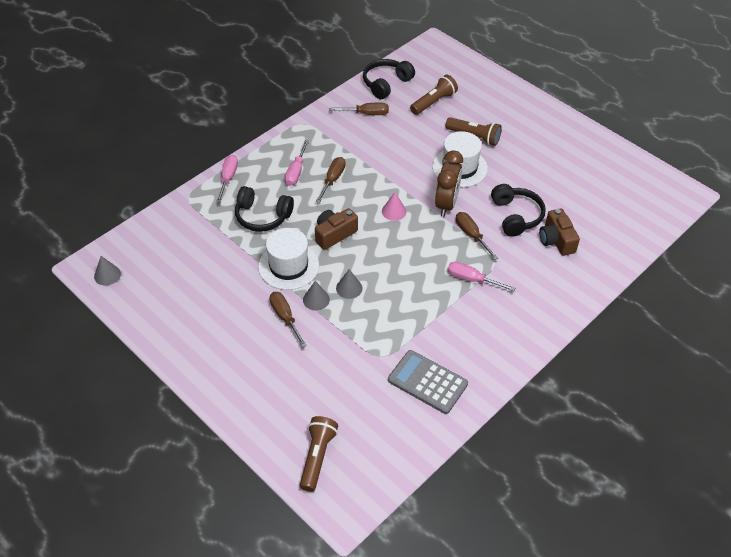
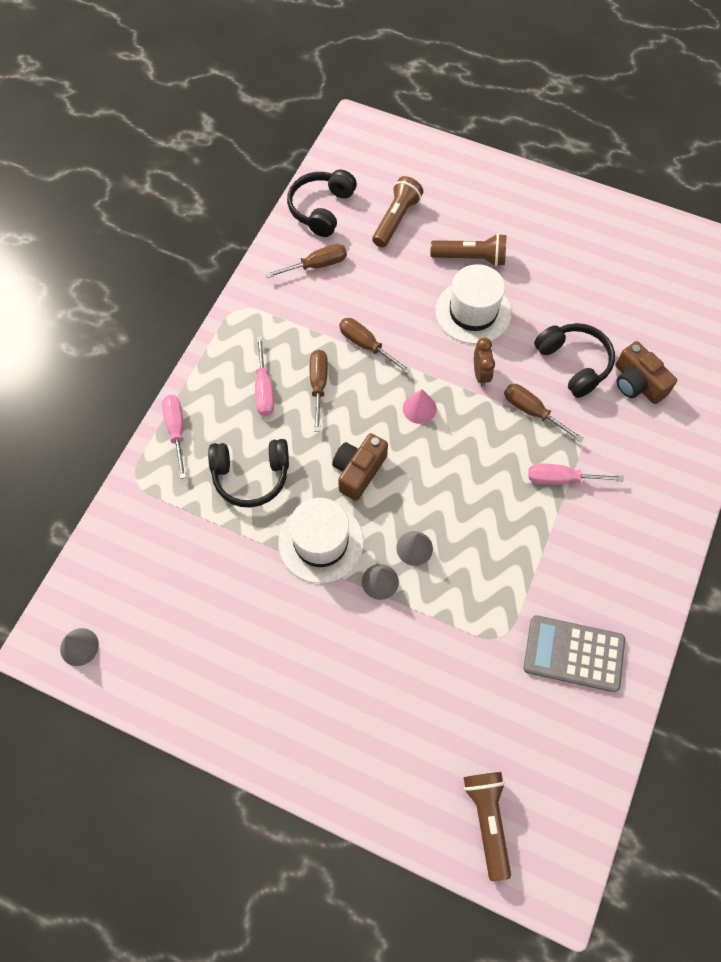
camera: 20 degrees left, 15 degrees up
(285, 318) = (353, 625): brown screwdriver -> brown screwdriver (366, 345)
(446, 204) = (481, 374): brown clock -> brown clock, size x0.57

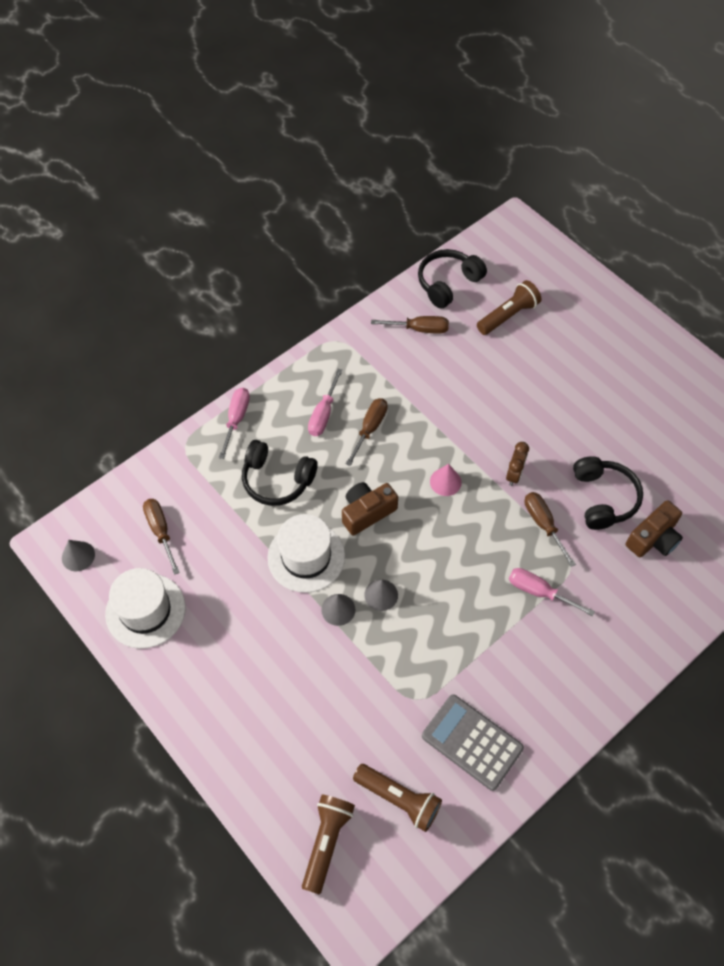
camera: 25 degrees right, 5 degrees down
(366, 345) = (427, 412): brown screwdriver -> brown screwdriver (161, 531)
(471, 258) = (558, 372): brown flashlight -> brown flashlight (399, 799)
(473, 312) = (535, 419): white hat -> white hat (145, 610)
(637, 383) = (653, 538): brown camera -> brown camera turned 120 degrees counterclockwise

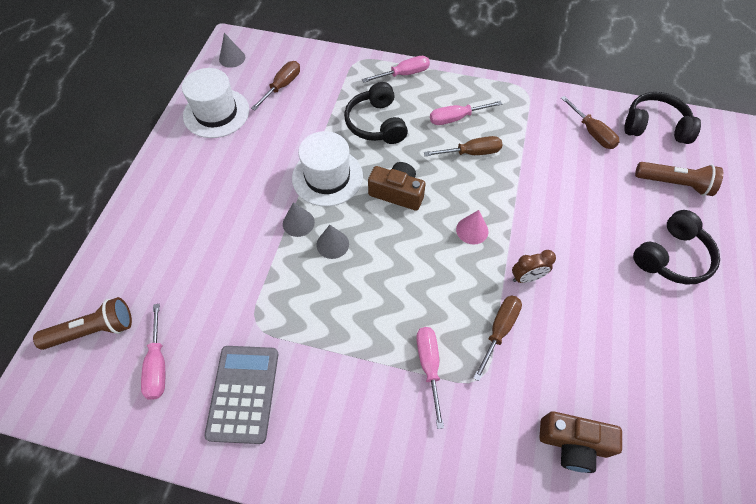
camera: 55 degrees right, 0 degrees up
(399, 799) = (158, 364): brown flashlight -> pink screwdriver
(603, 498) = (573, 368): black headphones -> black headphones (671, 257)

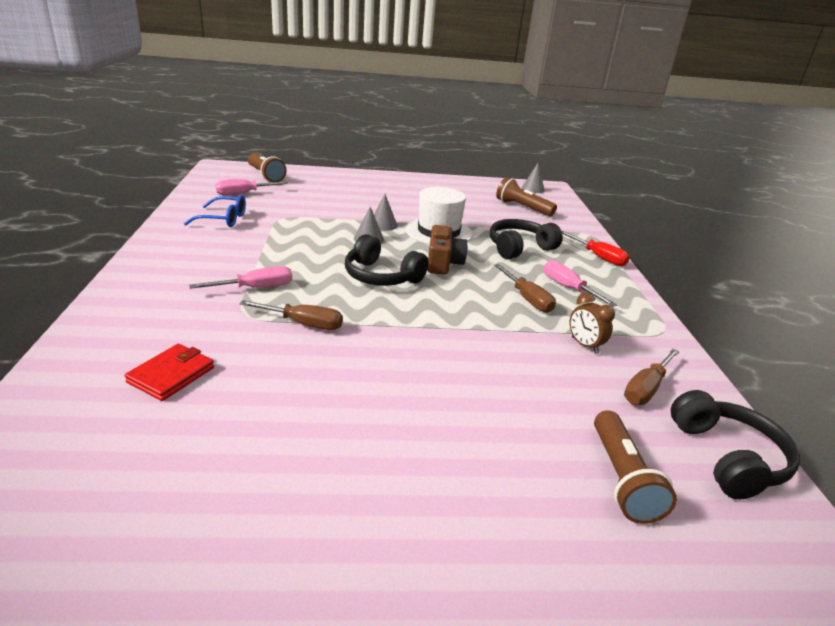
camera: 70 degrees right, 30 degrees down
(216, 113) = (470, 189): white hat -> none
(243, 393) = (223, 219): grey calculator -> blue glasses
(282, 86) = (522, 208): brown screwdriver -> brown flashlight
(403, 74) = (598, 257): pink screwdriver -> red screwdriver
(472, 230) = (422, 303): pink cone -> none
(526, 277) = (377, 339): brown clock -> brown clock (584, 345)
(573, 443) = (171, 375): brown camera -> red wallet
(671, 257) = (471, 470): black headphones -> black headphones (381, 276)

